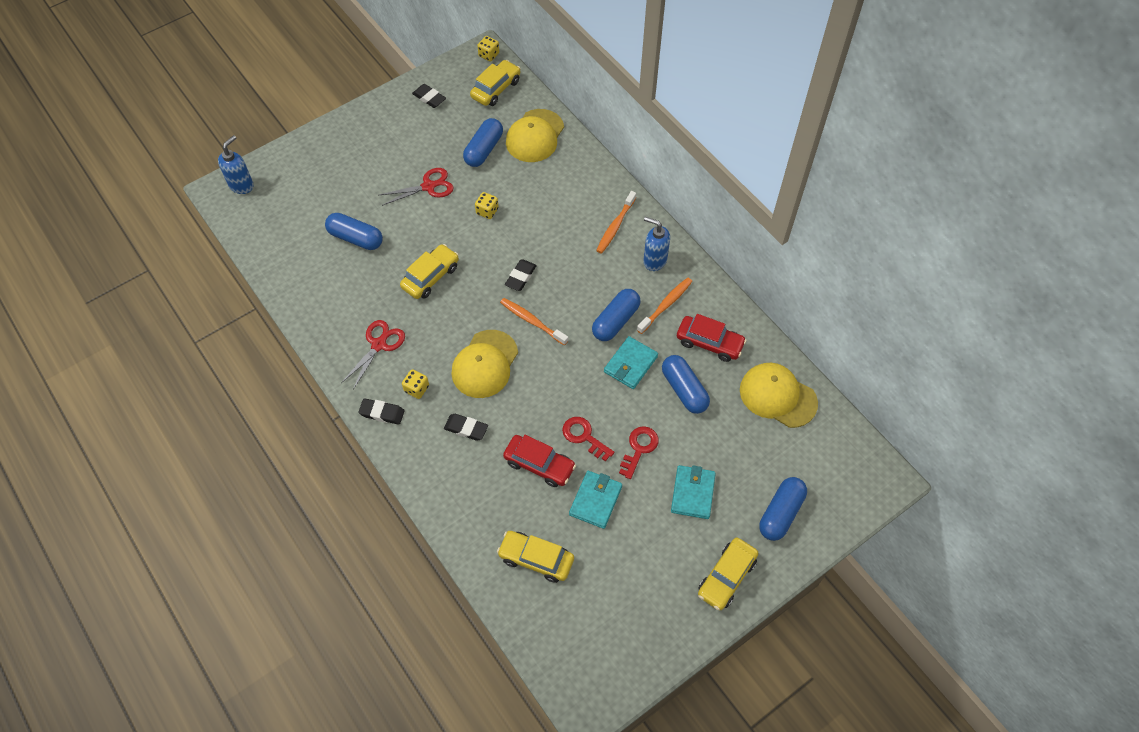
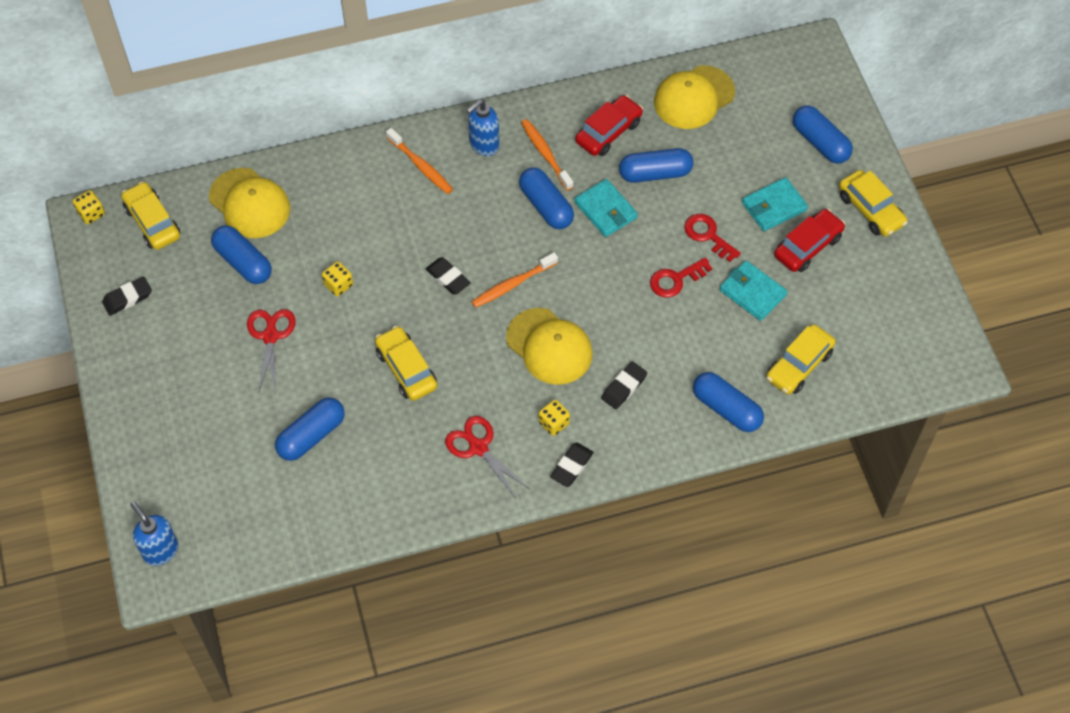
camera: 70 degrees left, 0 degrees up
(472, 512) = (726, 409): none -> blue capsule
(539, 464) = (693, 330): red car -> red car (807, 246)
(692, 493) = (774, 206): turquoise wallet -> turquoise wallet turned 60 degrees counterclockwise

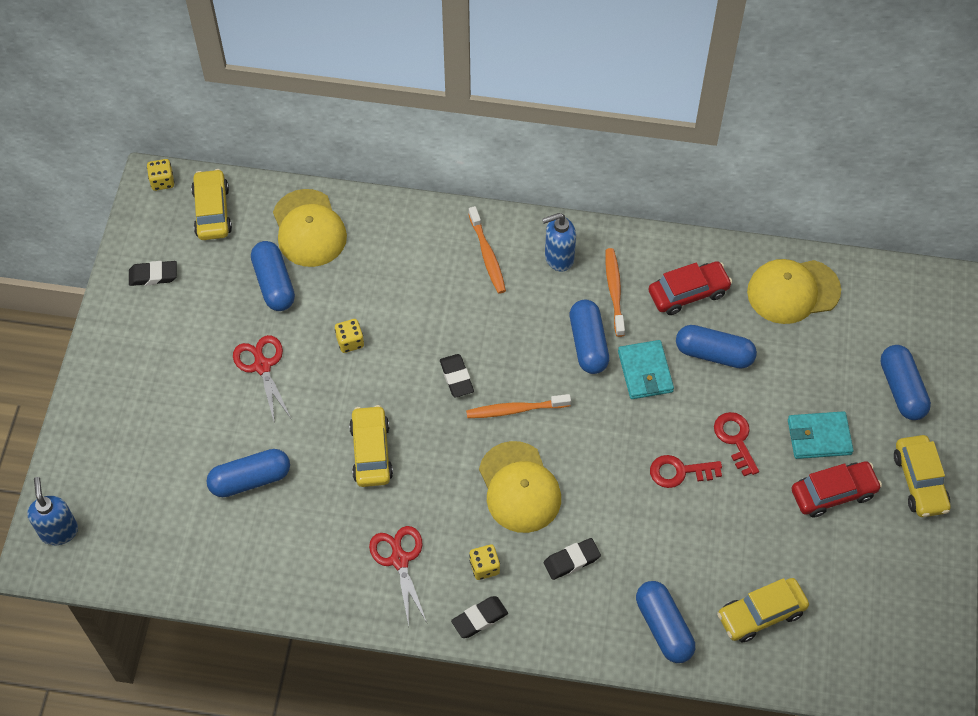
camera: 25 degrees right, 0 degrees up
(270, 336) = (262, 366): red scissors -> red scissors turned 45 degrees counterclockwise
(752, 292) = (751, 518): turquoise wallet -> none

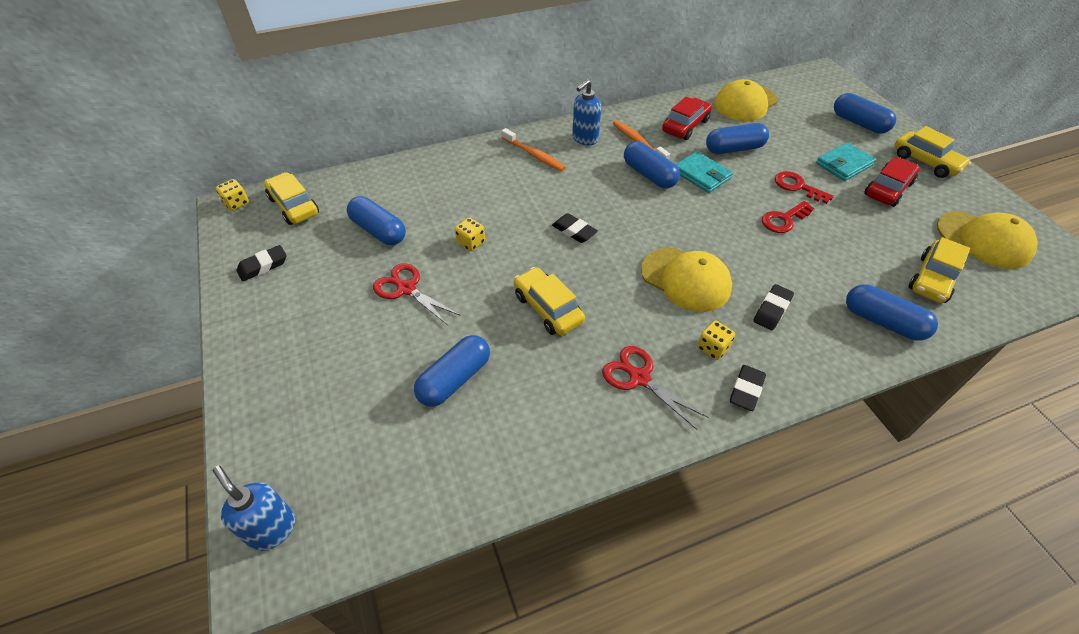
camera: 30 degrees left, 10 degrees down
(309, 228) = (384, 188): yellow cap -> yellow cap (983, 240)
(515, 410) = (635, 232): orange toothbrush -> none

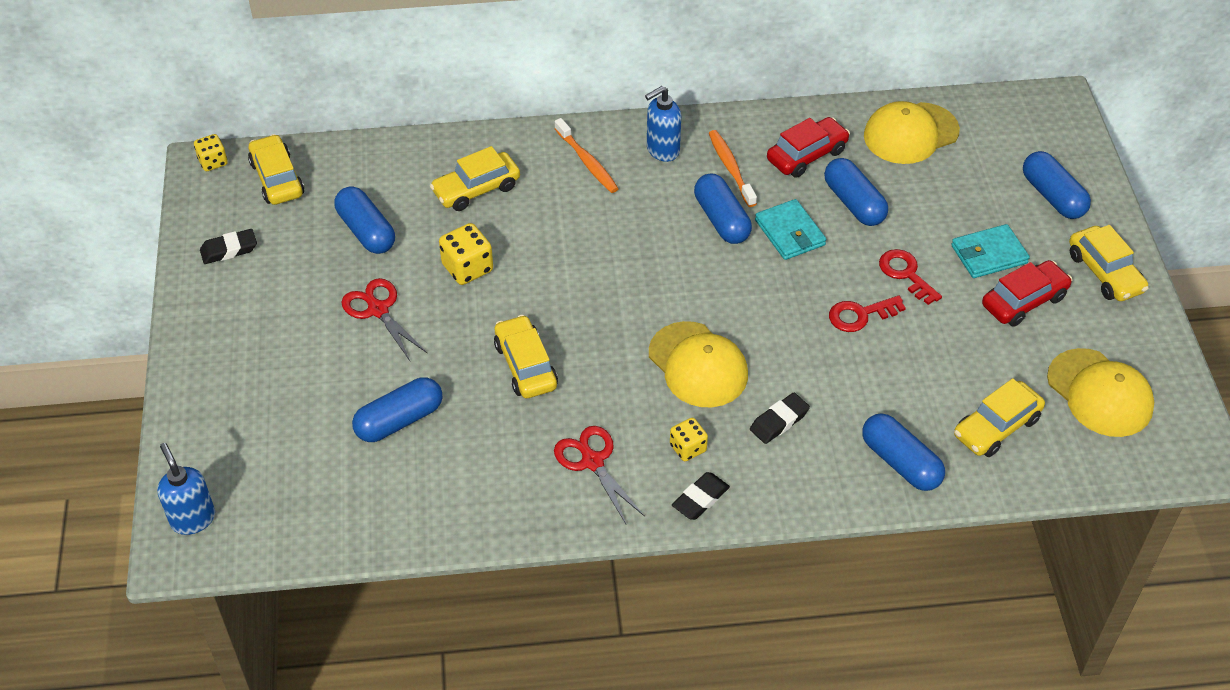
camera: 15 degrees right, 0 degrees up
(457, 186) = (476, 189): none -> yellow car
(471, 242) = (467, 268): yellow dice -> yellow dice, size x1.53
(574, 231) = (594, 278): black eraser -> none
(734, 149) = (854, 203): blue capsule -> blue capsule turned 60 degrees clockwise

